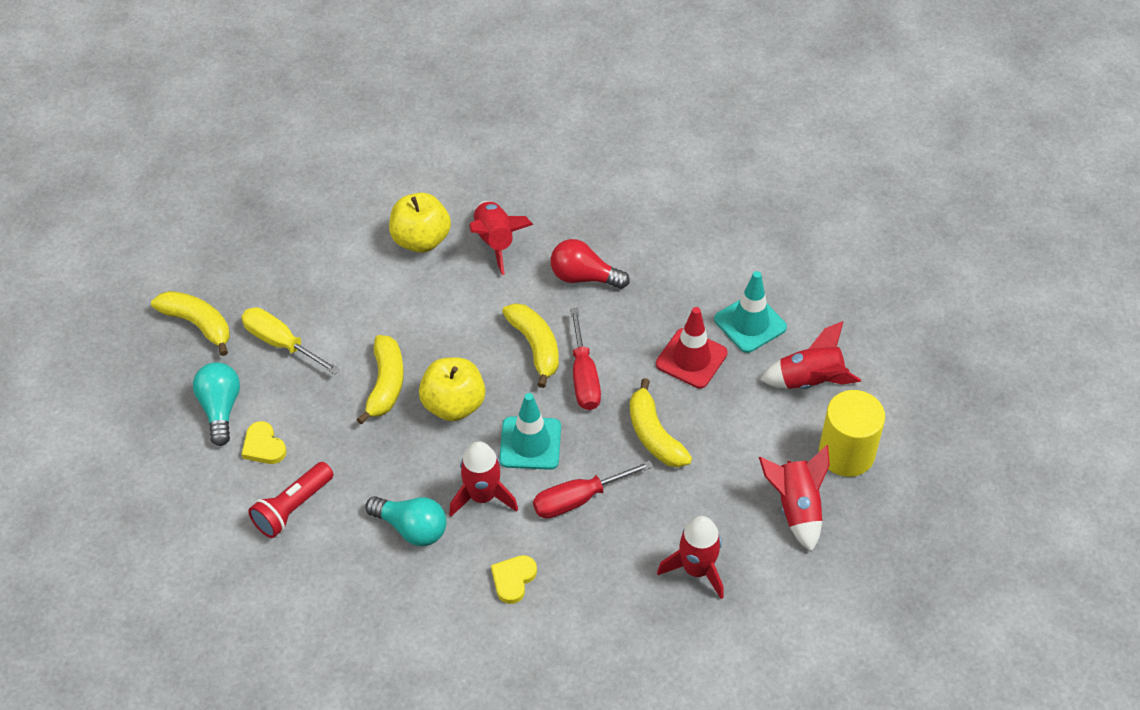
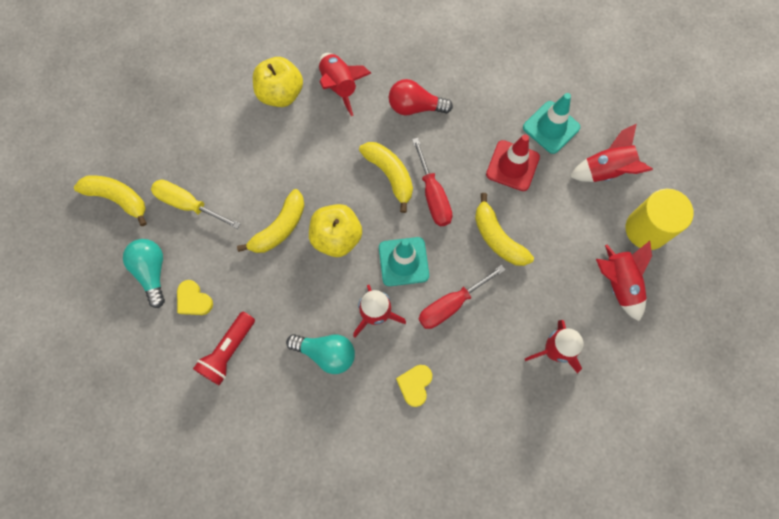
camera: 10 degrees left, 20 degrees up
(385, 384) = (279, 228): yellow banana -> yellow banana turned 45 degrees clockwise

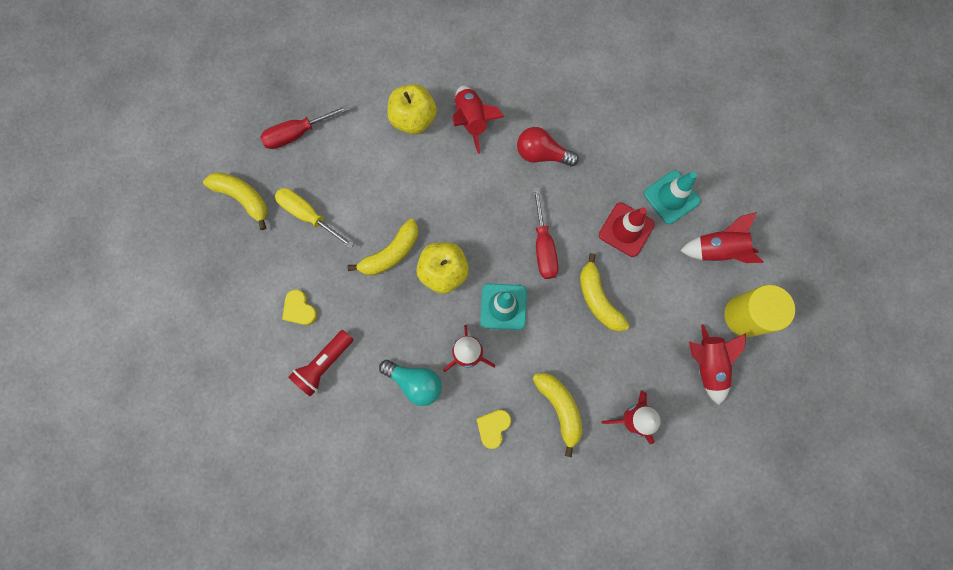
camera: 10 degrees right, 5 degrees up
(152, 272) = (264, 275): turquoise light bulb -> none
(390, 175) = (505, 219): yellow banana -> yellow banana (560, 408)
(451, 304) = (541, 356): red screwdriver -> red screwdriver (297, 133)

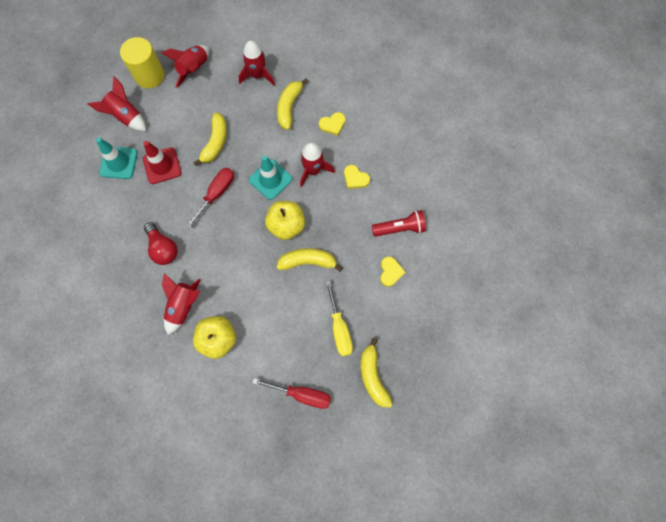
camera: 140 degrees left, 5 degrees down
(415, 382) = (355, 178): turquoise light bulb -> yellow heart

